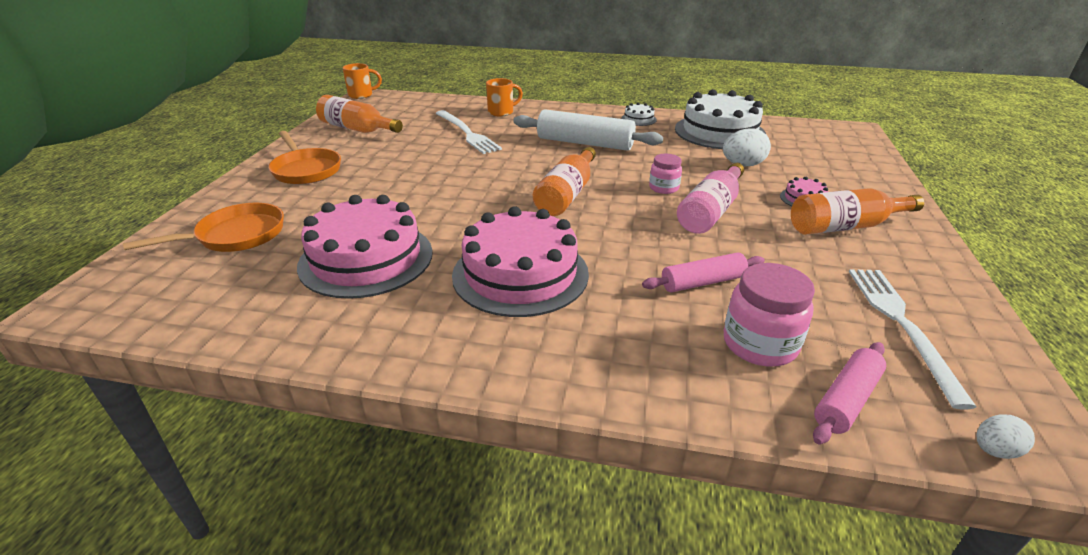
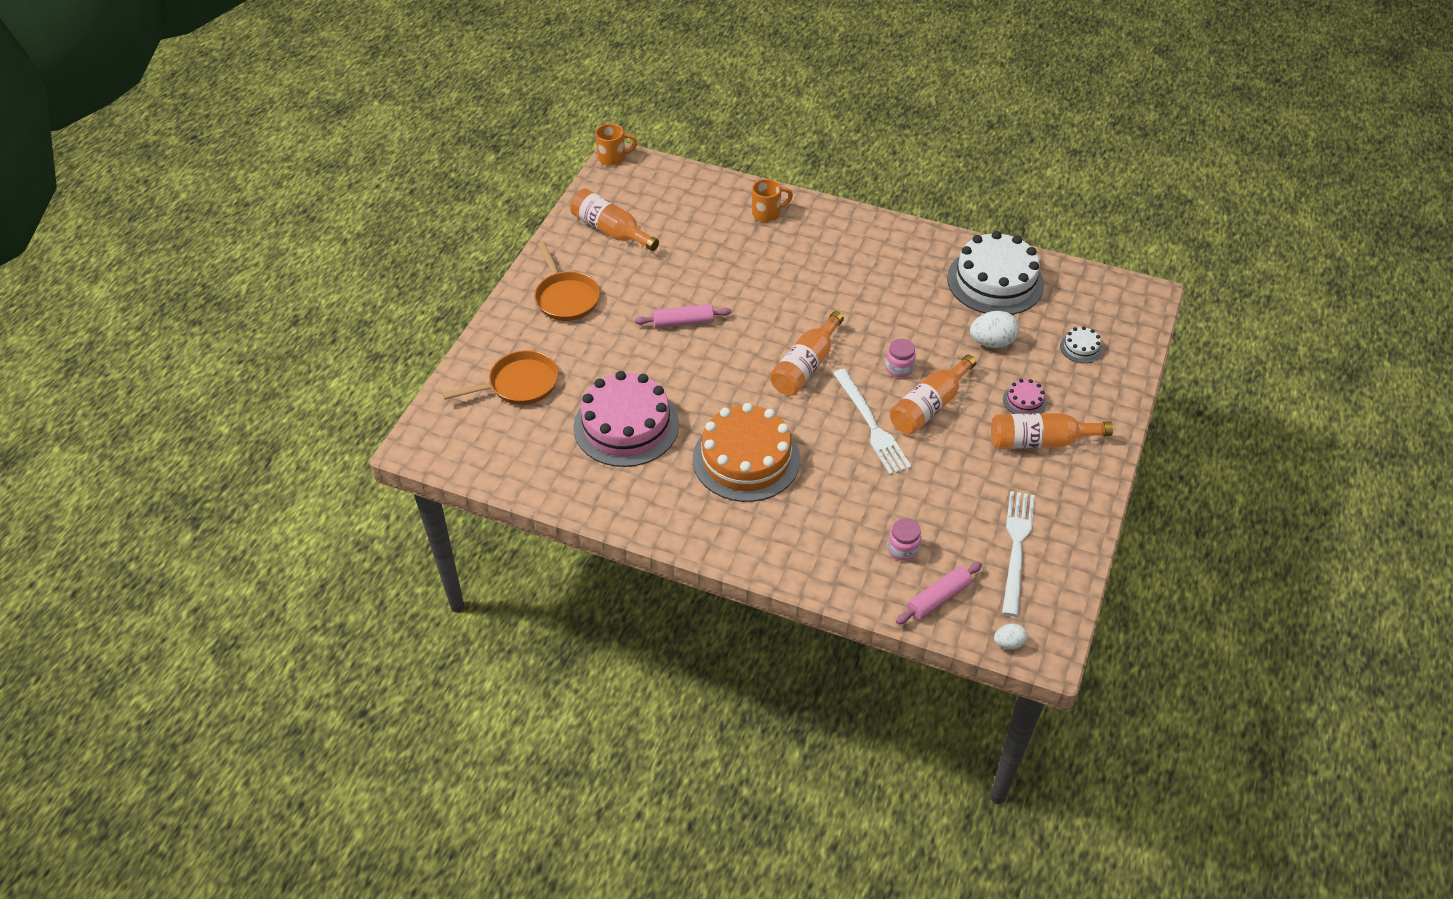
camera: 10 degrees right, 15 degrees up
(467, 133) = (725, 252): white fork -> white fork (871, 425)
(520, 274) = (746, 459): pink cake -> orange cake
(585, 143) = (844, 285): white rolling pin -> none
(638, 119) = (915, 246): white cake -> white cake (1081, 348)
(703, 282) = (886, 487): pink rolling pin -> pink rolling pin (683, 322)
(710, 211) = (929, 406): pink bottle -> orange bottle
(759, 344) = (903, 549): pink jar -> pink jar, size x0.60

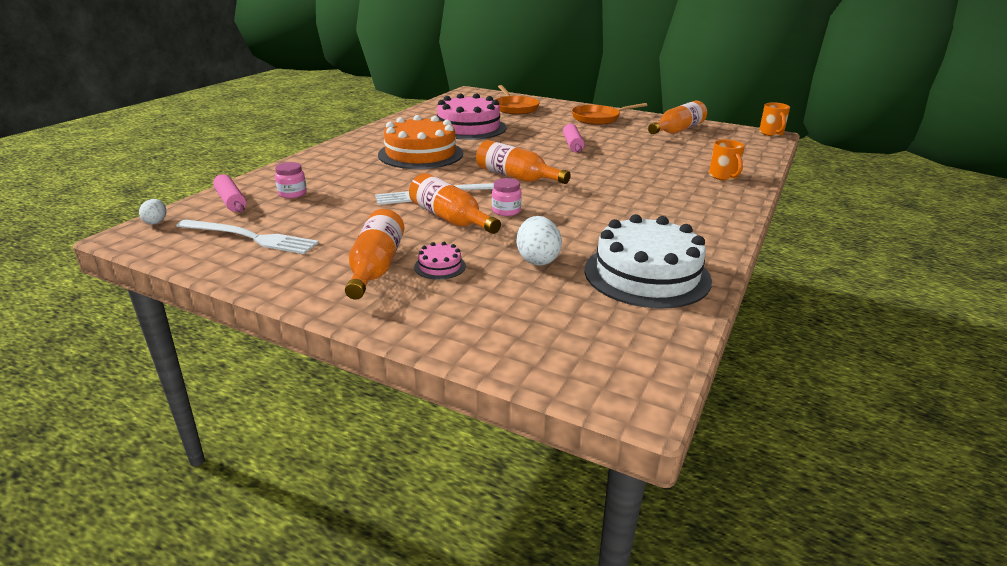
camera: 95 degrees right, 20 degrees down
(1081, 348) = (521, 316): white cake -> none

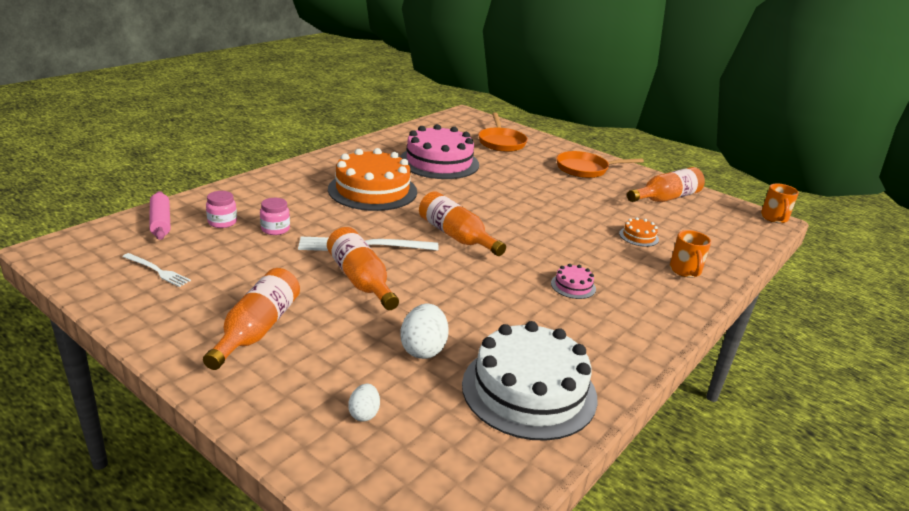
camera: 10 degrees right, 0 degrees up
(156, 222) = (81, 237): white egg -> white egg (364, 413)
(250, 237) = (157, 271): white fork -> white fork, size x0.56
(440, 266) = (320, 340): pink cake -> pink cake (573, 286)
(506, 211) = (423, 279): pink jar -> pink jar (275, 229)
(572, 144) = (538, 201): pink rolling pin -> none
(671, 158) = (638, 236): none -> orange cake

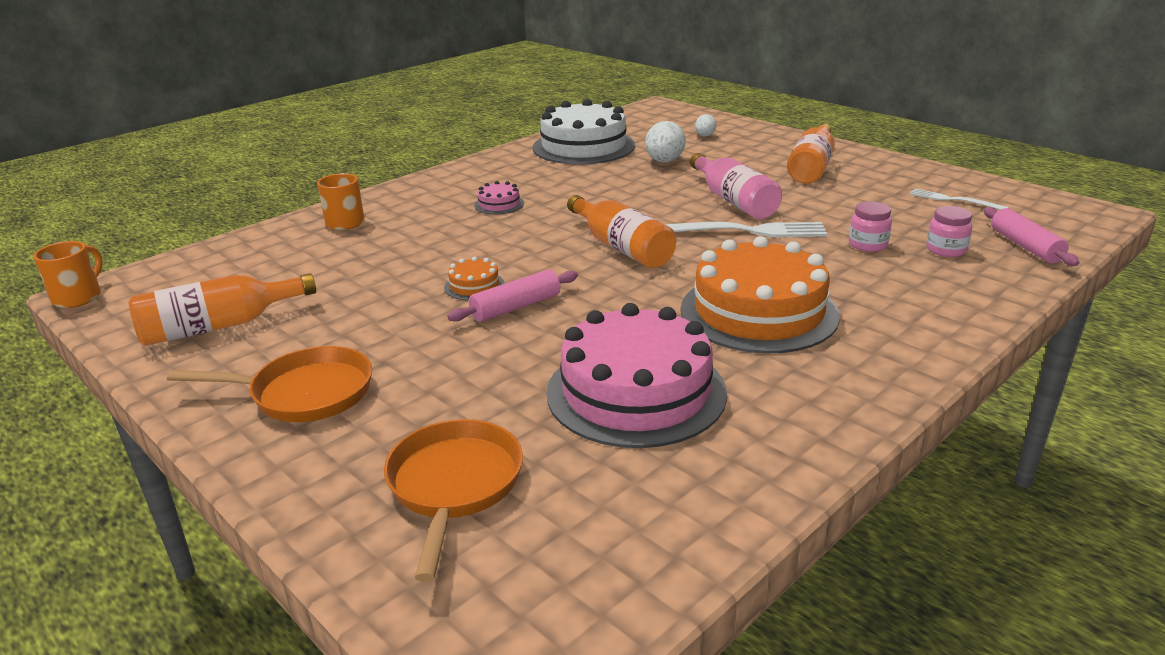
camera: 170 degrees left, 0 degrees up
(361, 280) = (733, 201): orange bottle -> pink bottle
(511, 200) = (516, 307): none -> pink rolling pin
(638, 236) = (356, 258): orange cake -> orange cake (474, 286)

